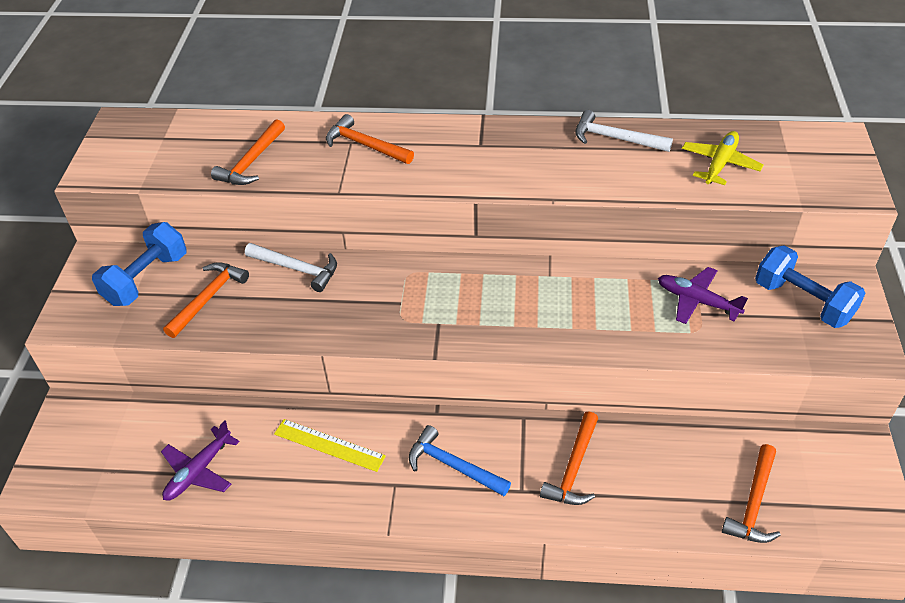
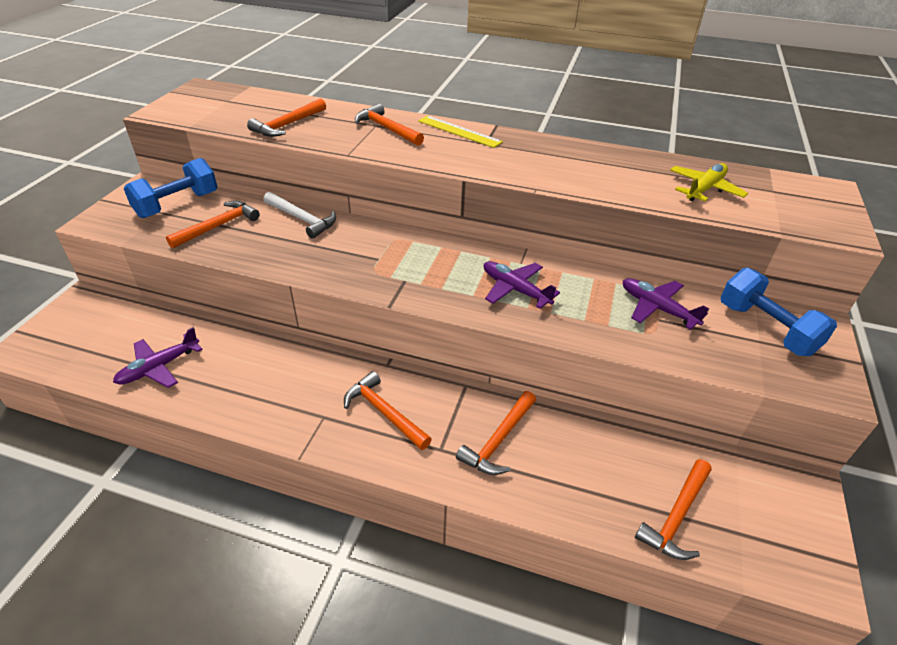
camera: 10 degrees right, 5 degrees down
(329, 445) = (280, 371): yellow ruler -> yellow ruler (459, 131)
(453, 465) = (384, 412): blue hammer -> orange hammer
(553, 309) = (515, 289): none -> purple plane
(615, 138) = (609, 157): white hammer -> none

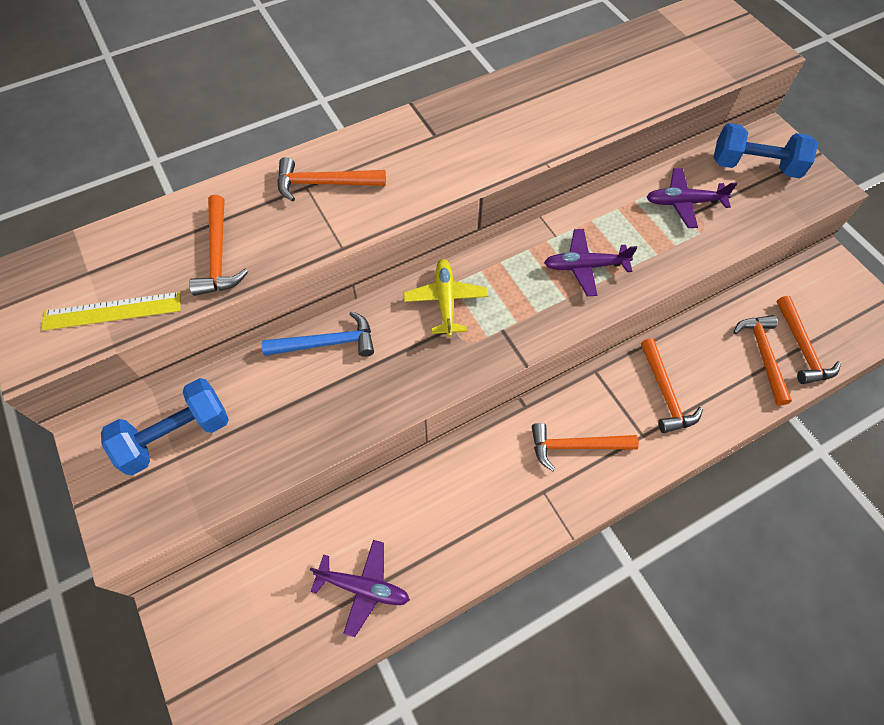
camera: 45 degrees left, 20 degrees up
(159, 367) = (363, 588): purple plane -> purple plane turned 75 degrees counterclockwise
(177, 205) = (176, 435): blue dumbbell -> blue dumbbell turned 60 degrees clockwise
(218, 226) = (262, 420): orange hammer -> orange hammer (762, 355)
(302, 219) = (327, 343): white hammer -> blue hammer
(459, 131) = (392, 137): yellow ruler -> yellow ruler (112, 311)
(704, 189) = (648, 68): yellow plane -> yellow plane (445, 300)

